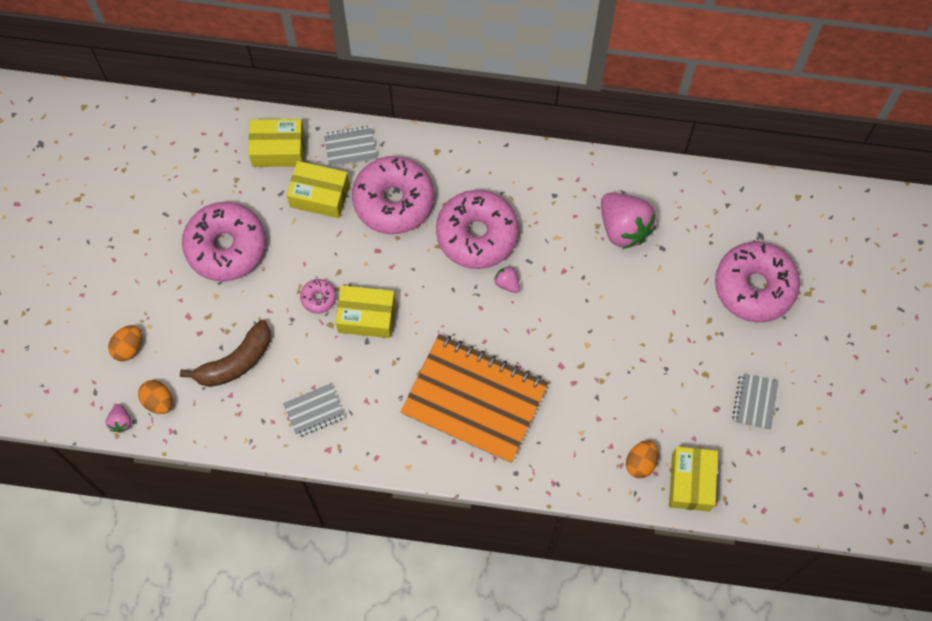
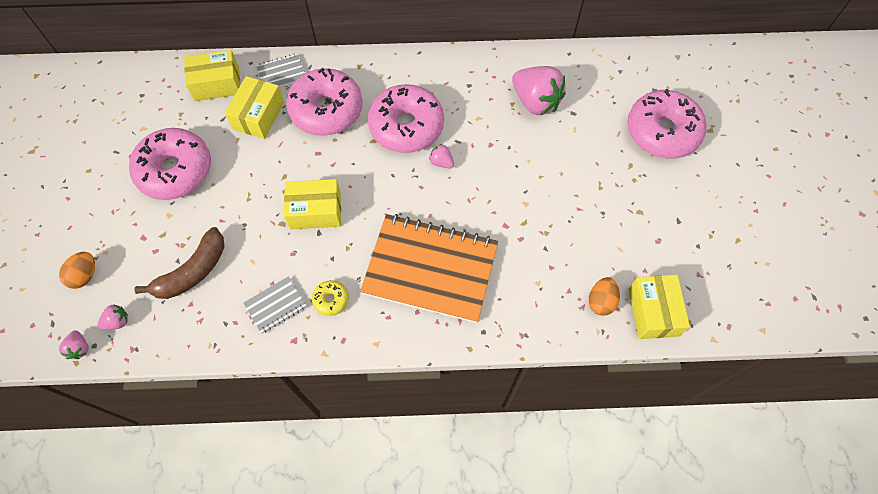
camera: 10 degrees left, 5 degrees down
(158, 401) = (117, 322): orange egg -> pink strawberry
(318, 298) = (268, 202): pink donut -> none
(319, 195) = (258, 115): yellow box -> yellow box turned 75 degrees counterclockwise
(370, 414) = (331, 300): none -> yellow donut
(755, 402) = (691, 229): grey notebook -> none

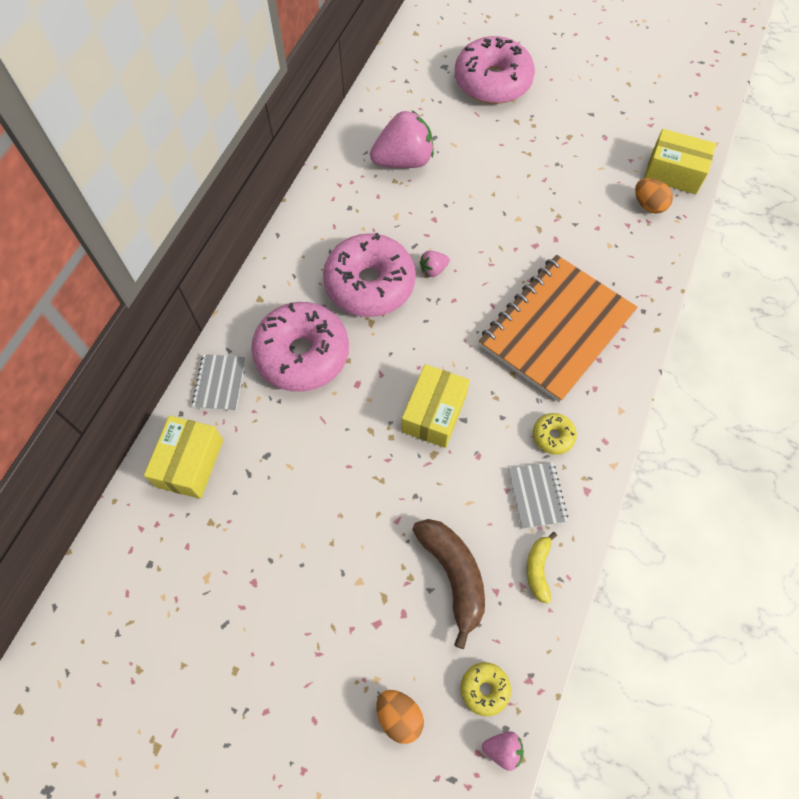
camera: 65 degrees left, 0 degrees up
(117, 322) = (484, 689): pink strawberry -> yellow donut
(175, 170) = (296, 554): pink donut -> none
(217, 326) = (538, 569): none -> yellow banana
(258, 115) = (268, 430): yellow box -> none

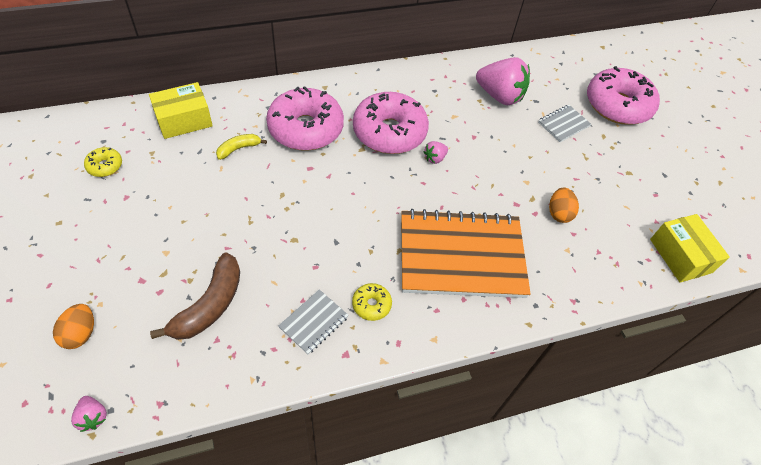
camera: 45 degrees right, 10 degrees down
(220, 383) = (249, 103): grey notebook -> grey notebook (563, 124)
(433, 270) = (435, 158): pink strawberry -> pink strawberry turned 60 degrees counterclockwise
(434, 413) = (326, 222): yellow box -> none
(484, 689) = (134, 376): yellow donut -> yellow donut (105, 166)
(538, 569) = (254, 357): yellow banana -> yellow banana (238, 149)
(648, 205) = (631, 255): orange egg -> orange egg (559, 213)

